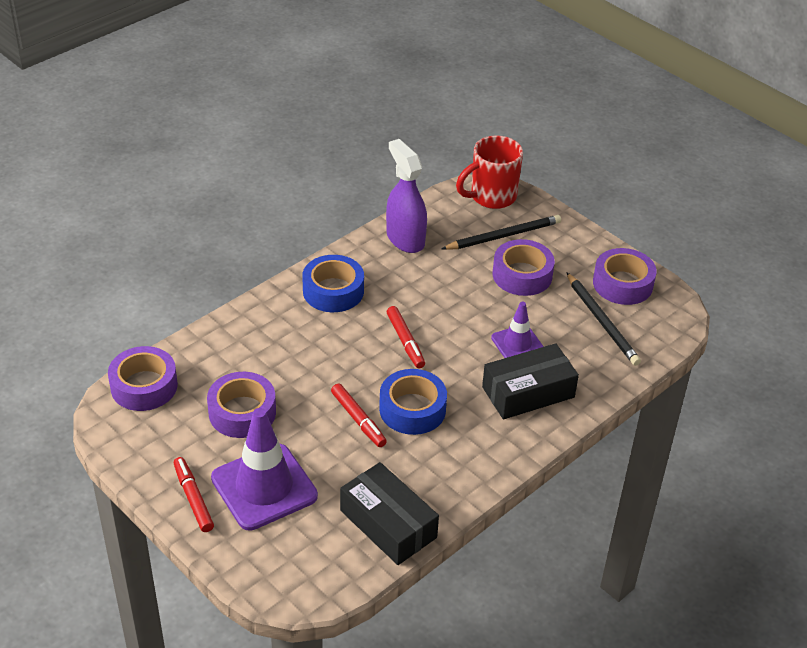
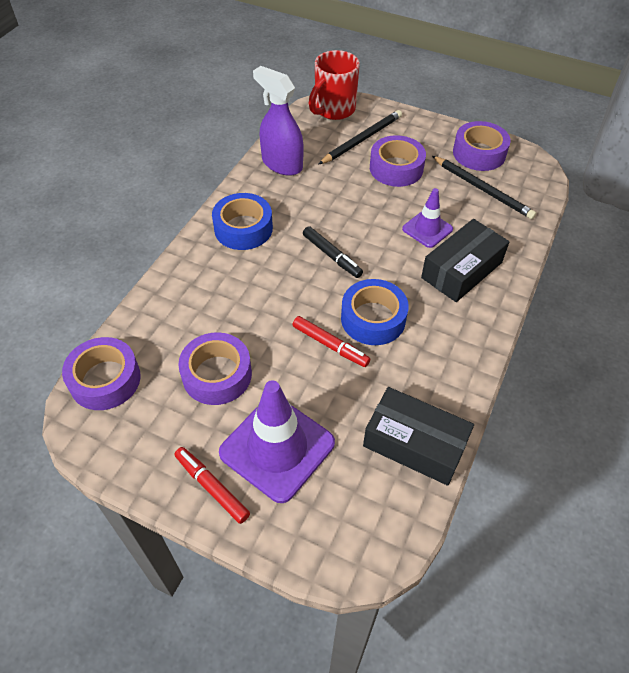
camera: 20 degrees left, 10 degrees up
(405, 341) = (332, 256): red marker -> black marker

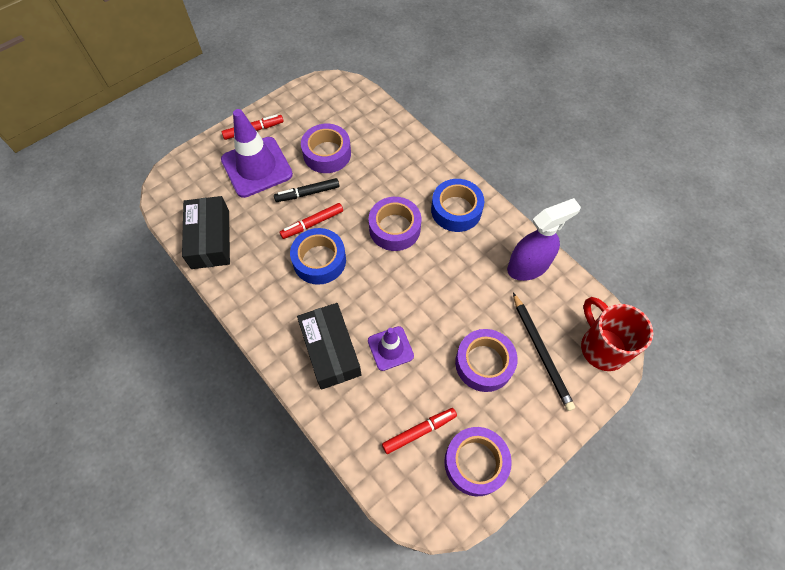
camera: 115 degrees right, 10 degrees up
(105, 380) = (356, 100): purple tape -> purple tape (394, 228)
(332, 256) = (396, 259): black marker -> black marker (307, 193)
(415, 444) = (210, 239): black box -> black box turned 60 degrees counterclockwise
(482, 189) = (419, 431): black pencil -> red marker

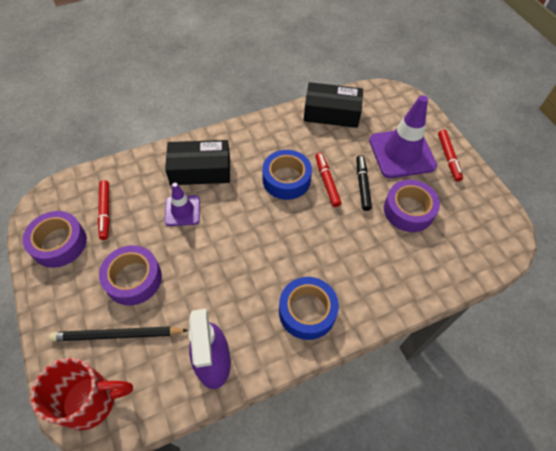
camera: 105 degrees right, 5 degrees down
(394, 228) = (301, 246): purple tape -> none

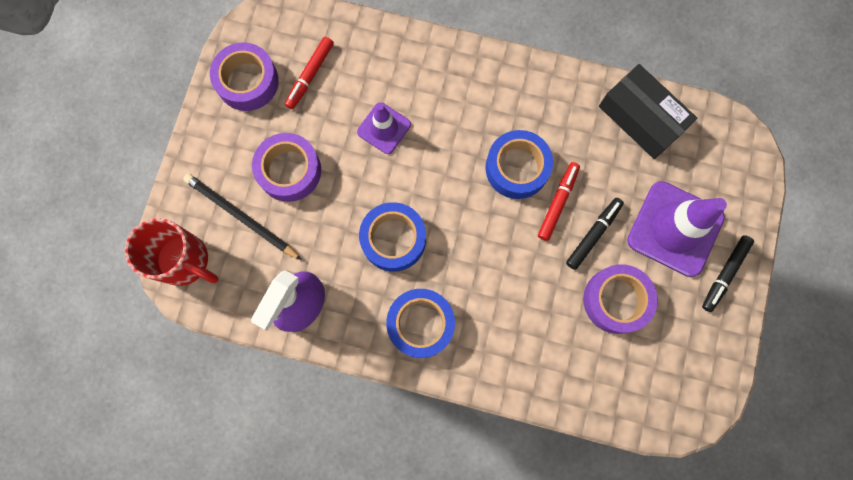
camera: 40 degrees right, 20 degrees up
(200, 170) = (436, 91): black box -> none
(243, 271) = (393, 239): none -> blue tape
(448, 158) = (724, 274): red marker -> black marker

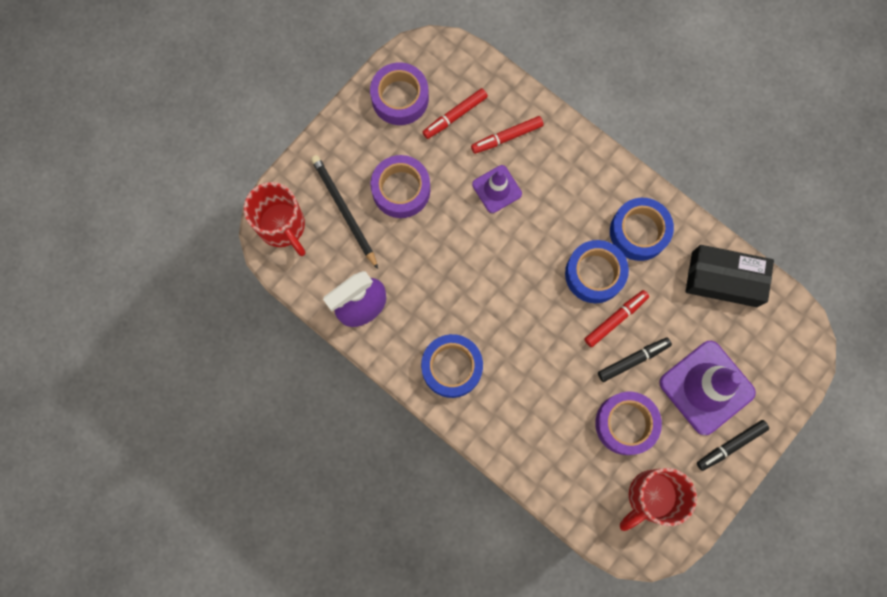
camera: 25 degrees right, 0 degrees up
(370, 74) = (506, 137): none -> red marker
(393, 239) = (461, 286): blue tape -> blue tape (639, 232)
(641, 118) = (724, 279): black box -> black box turned 60 degrees counterclockwise
(674, 361) = (651, 497): none -> red mug

